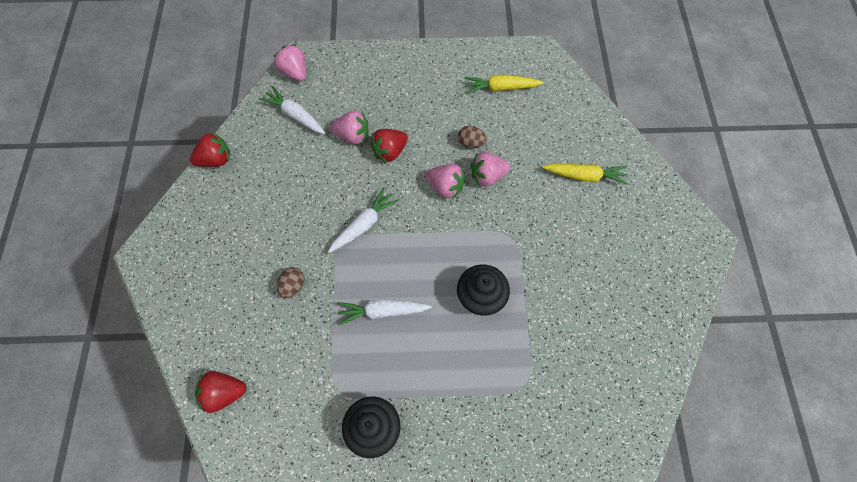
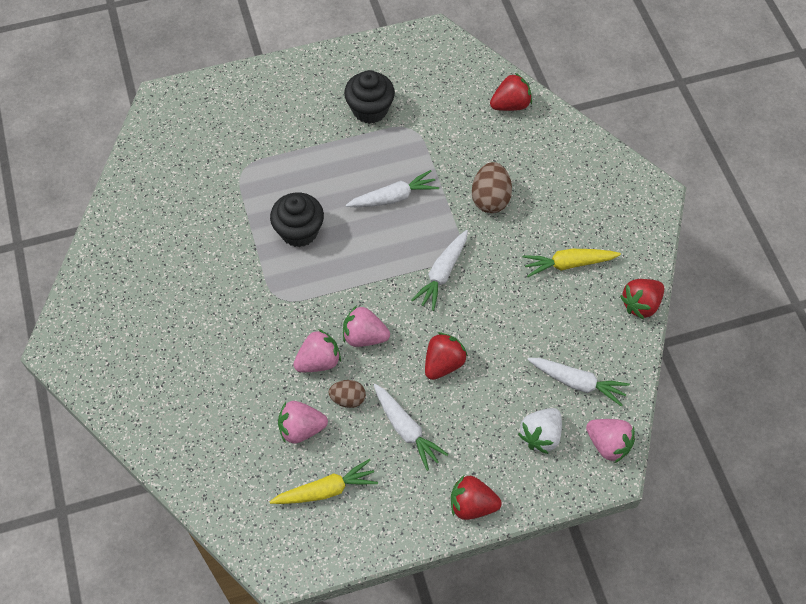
camera: 165 degrees right, 5 degrees down
(293, 286) = (490, 199): brown egg -> brown egg, size x1.58
(338, 88) = (540, 435): none -> white strawberry
(353, 136) = (495, 373): pink strawberry -> pink strawberry (301, 429)
(403, 58) = (472, 505): none -> red strawberry
(433, 113) = (406, 429): none -> white carrot
(584, 176) = (202, 390): yellow carrot -> yellow carrot (569, 264)

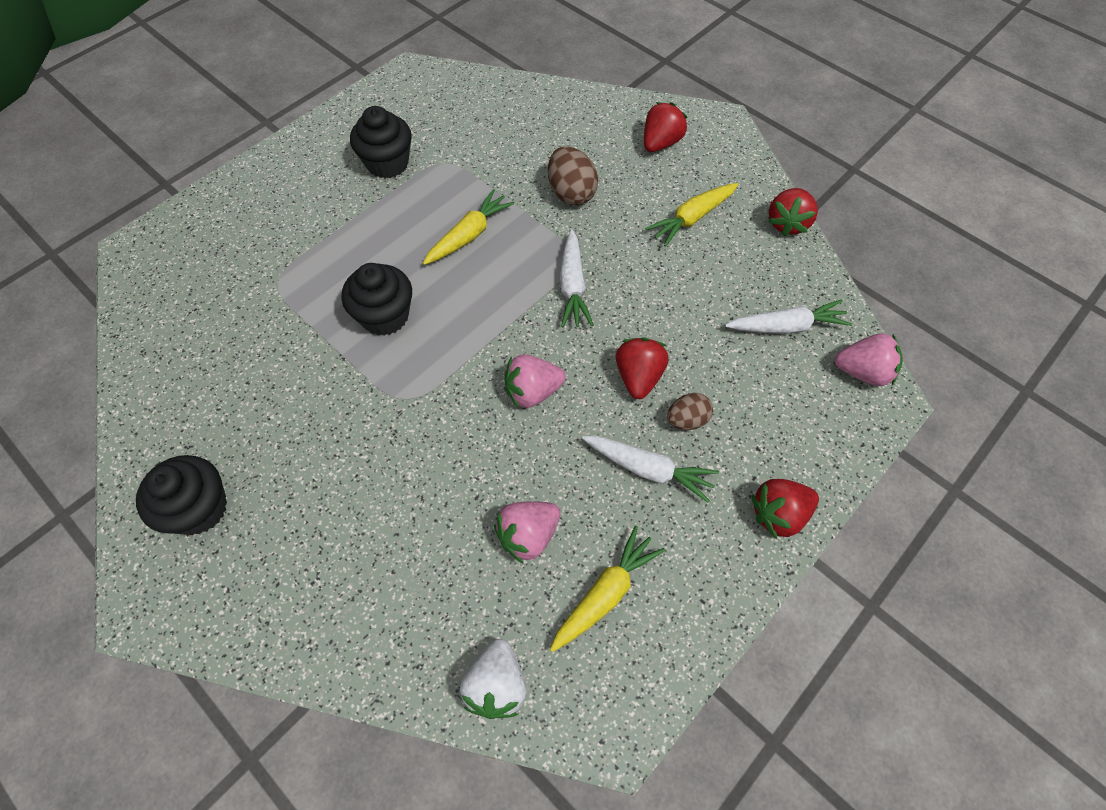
camera: 30 degrees left, 0 degrees up
(116, 305) = (199, 508): none -> black cupcake
(318, 361) = (498, 445): pink strawberry -> none
(348, 399) = (560, 470): brown egg -> brown egg (687, 420)
(393, 197) = (468, 235): white carrot -> yellow carrot
(510, 105) = (530, 102): red strawberry -> red strawberry (660, 143)
(540, 435) = (792, 399): white strawberry -> white strawberry (496, 685)

